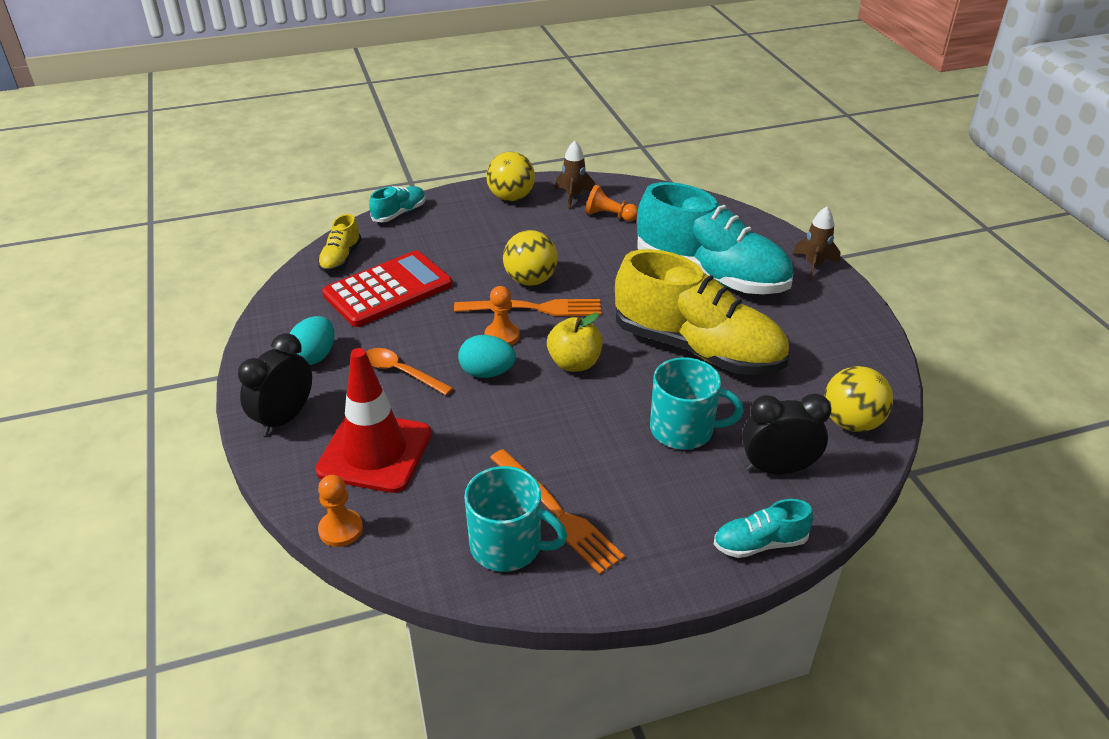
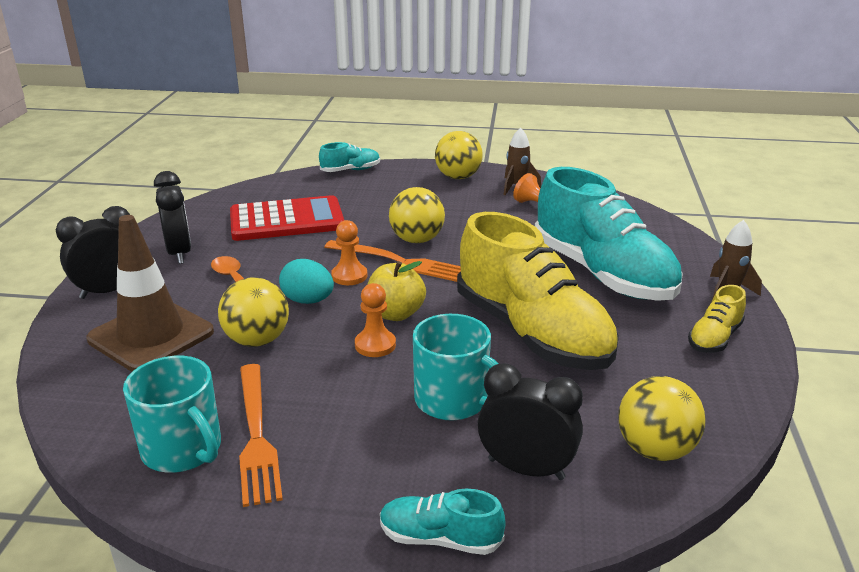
camera: 25 degrees right, 10 degrees down
(314, 356) = (179, 253): turquoise egg -> black clock
(341, 258) = (272, 191): yellow shoe -> yellow shoe (714, 338)
(341, 529) = (60, 387): orange pawn -> orange pawn (375, 345)
(375, 452) = (151, 335): red traffic cone -> brown traffic cone
(477, 426) = (257, 340): none -> yellow ball

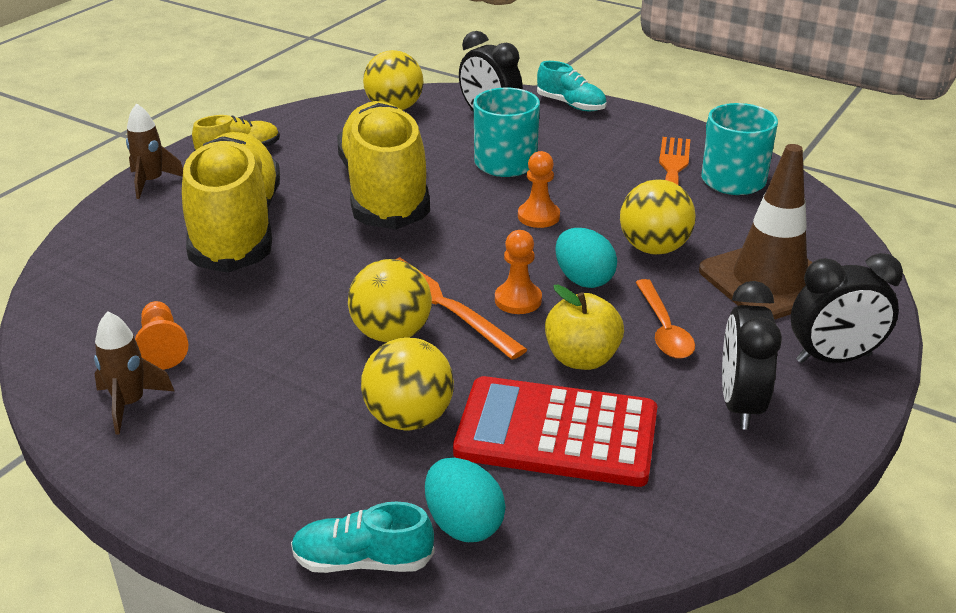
camera: 155 degrees left, 5 degrees up
(315, 186) = (463, 524): none -> turquoise egg
(395, 314) = (497, 241): yellow apple -> yellow apple (582, 358)
(458, 177) = (189, 464): yellow ball -> yellow ball (409, 418)
(602, 273) = (236, 229): turquoise shoe -> yellow shoe

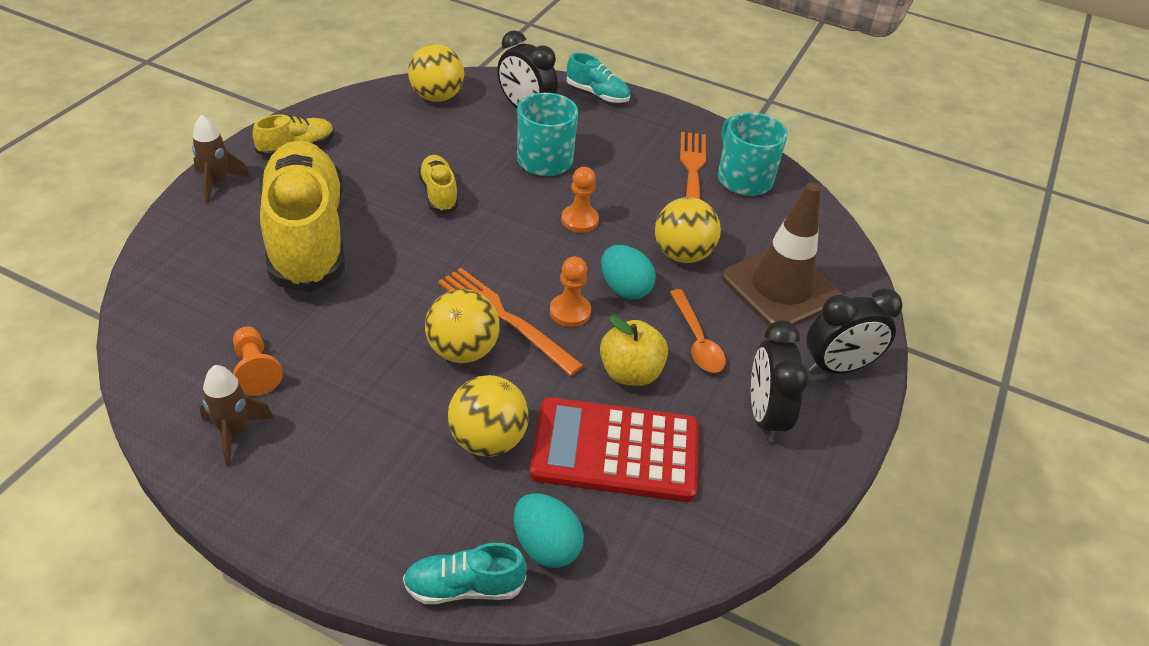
camera: 10 degrees left, 10 degrees up
(384, 192) = (438, 193): yellow shoe -> yellow shoe, size x0.43

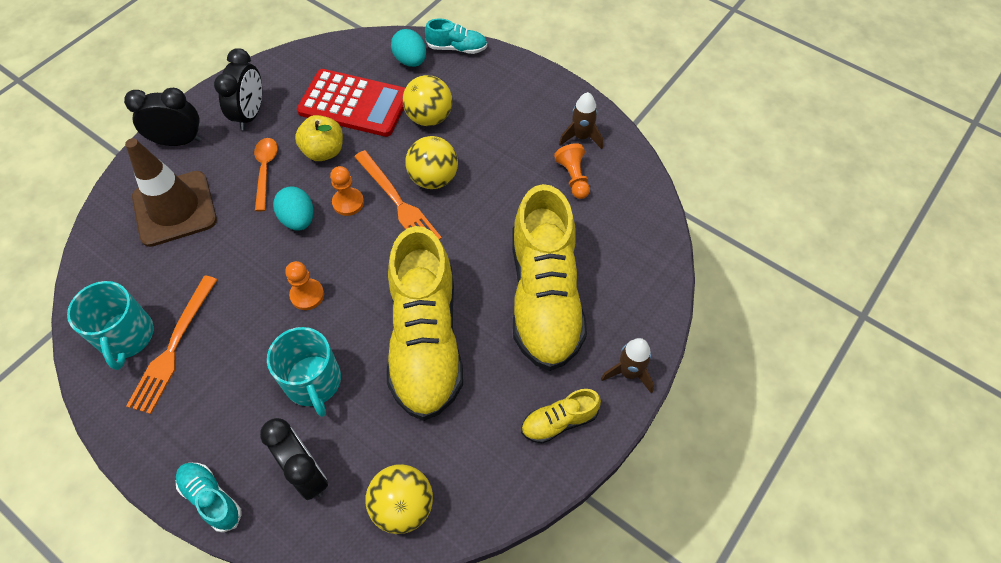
camera: 165 degrees left, 15 degrees up
(438, 193) = (426, 340): yellow shoe -> yellow shoe, size x2.30
(682, 254) = (235, 249): yellow ball -> none

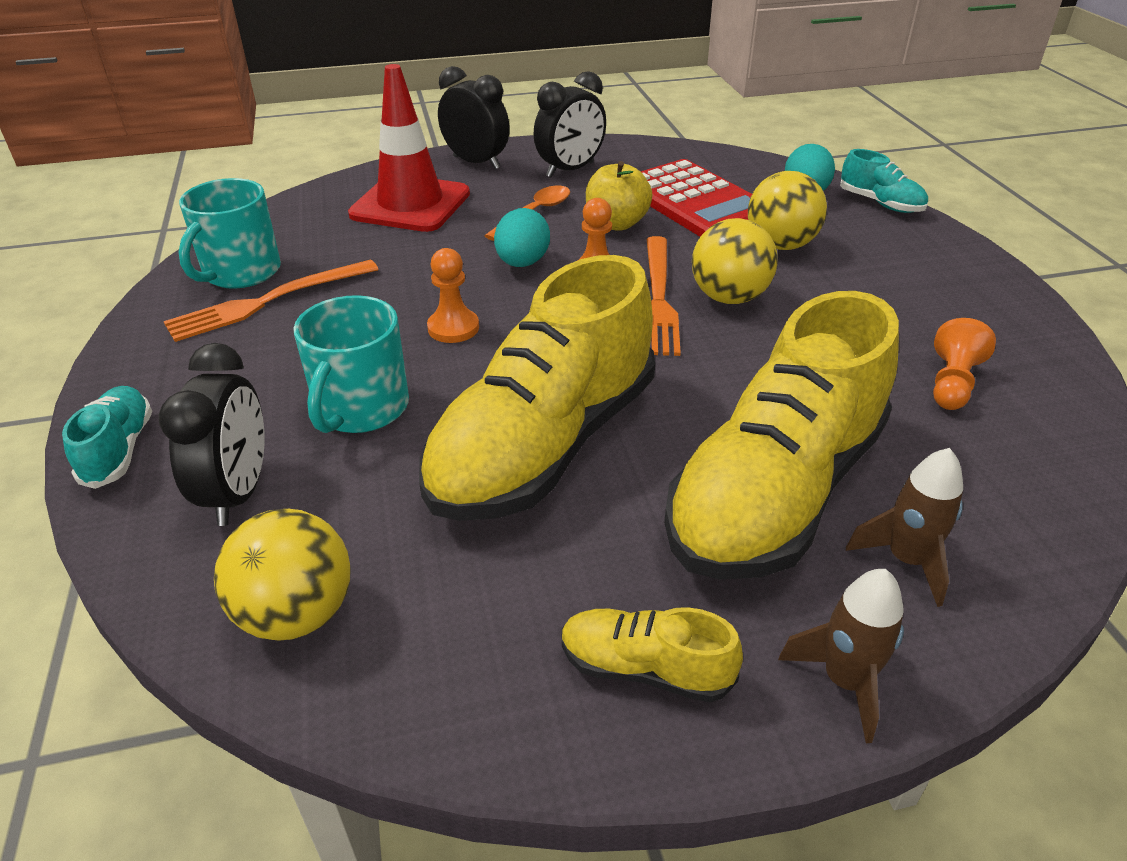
camera: 40 degrees right, 20 degrees down
(174, 208) = (410, 204): brown traffic cone -> red traffic cone
(581, 137) = (1004, 347): brown rocket -> brown rocket (906, 560)

